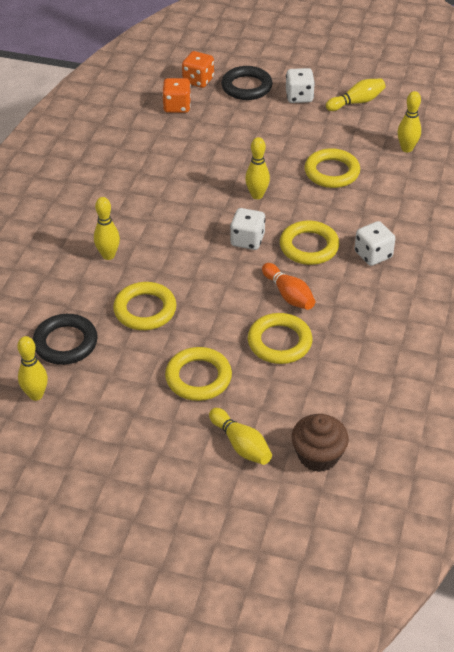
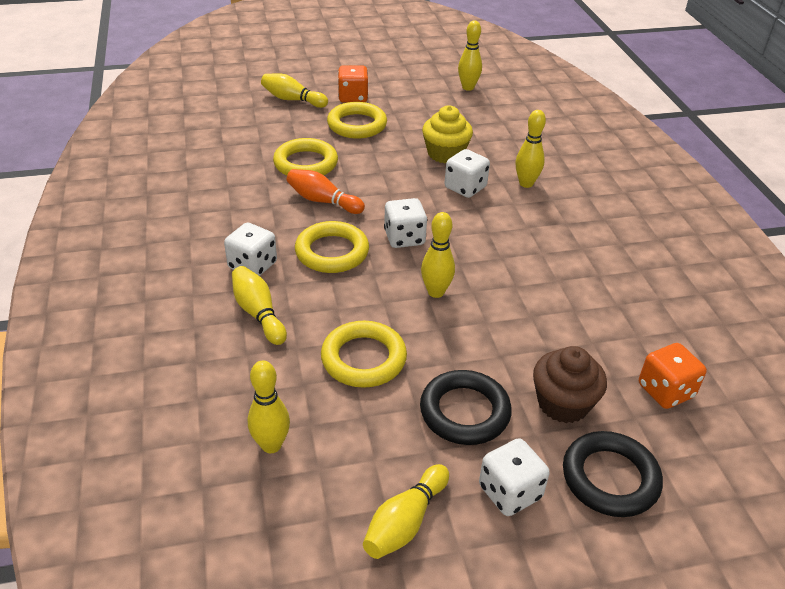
camera: 150 degrees right, 5 degrees down
(65, 343) = (484, 117): black ring -> black ring (464, 412)
(145, 310) = (445, 154): yellow ring -> yellow cupcake
(161, 268) = (465, 188): none -> white dice
(198, 80) = (694, 459): orange dice -> orange dice (353, 97)
(318, 455) = (229, 108): brown cupcake -> brown cupcake (563, 403)
(383, 219) = (258, 313): none -> yellow bowling pin

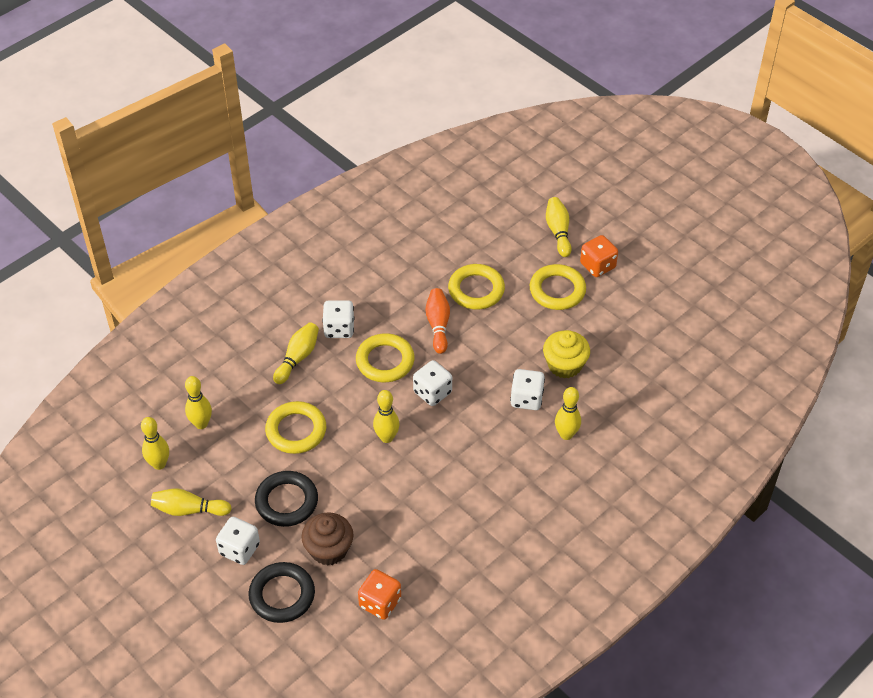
camera: 60 degrees right, 10 degrees up
(468, 87) = (690, 331): yellow bowling pin -> yellow bowling pin (159, 464)

